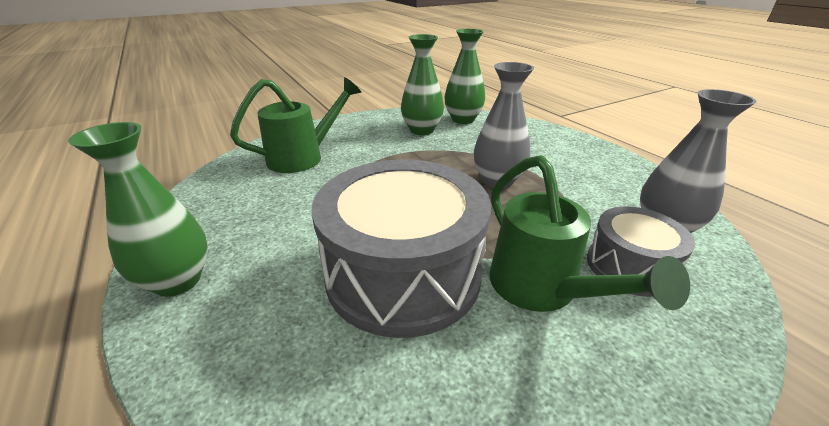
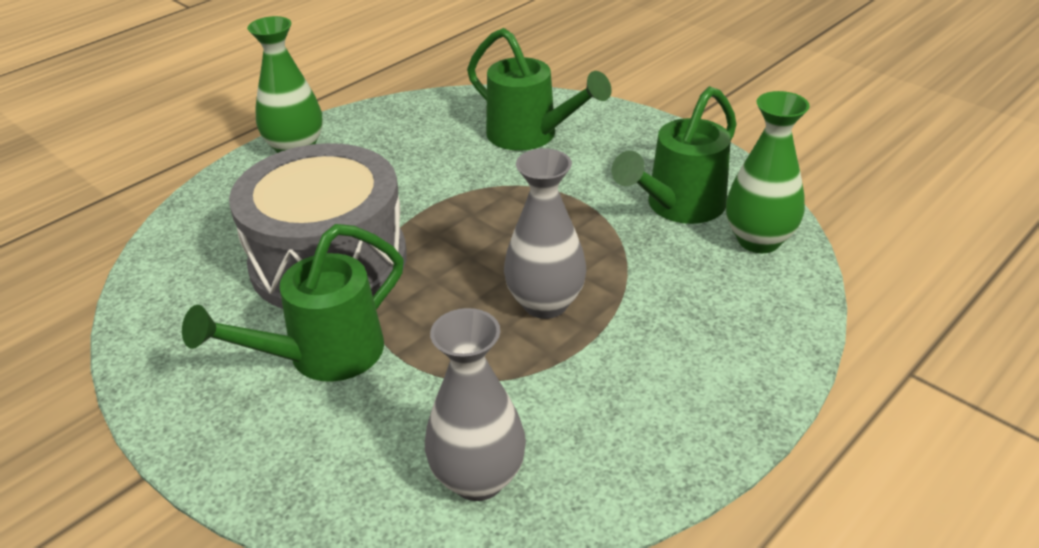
camera: 75 degrees right, 5 degrees up
(422, 130) = (679, 206): green vase -> green watering can
(629, 266) = (377, 430): grey drum -> none

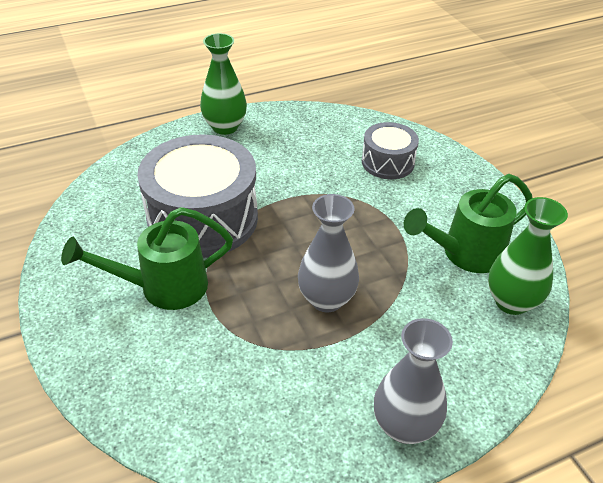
camera: 20 degrees right, 5 degrees up
(478, 478) = (212, 414): grey vase -> grey vase (404, 426)
(530, 136) = (387, 162): green watering can -> grey drum

